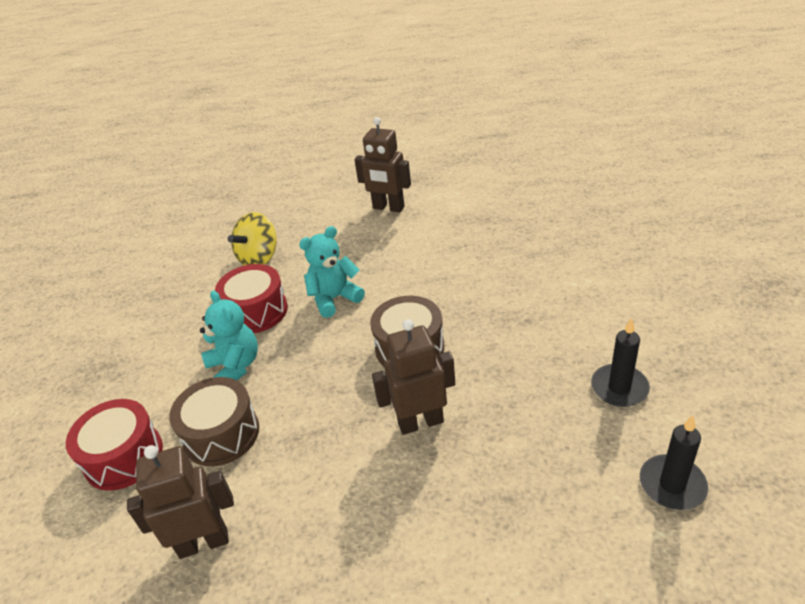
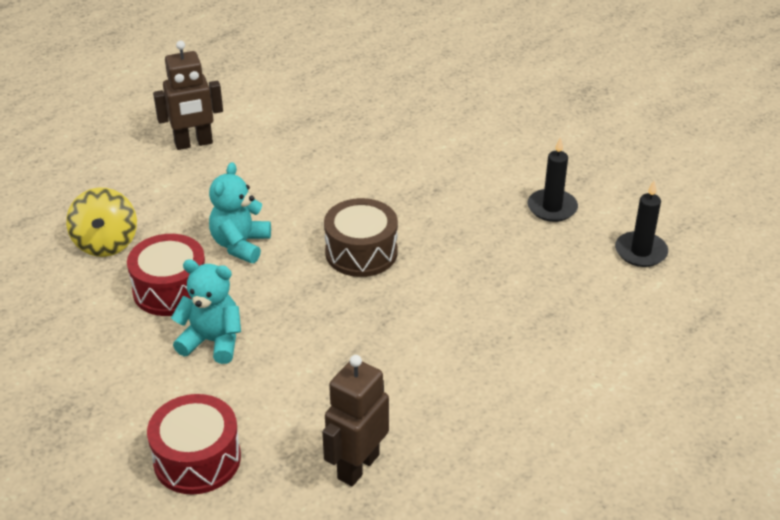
camera: 45 degrees left, 0 degrees up
(221, 434) = (271, 394): brown drum -> none
(420, 422) = (433, 300): brown robot -> none

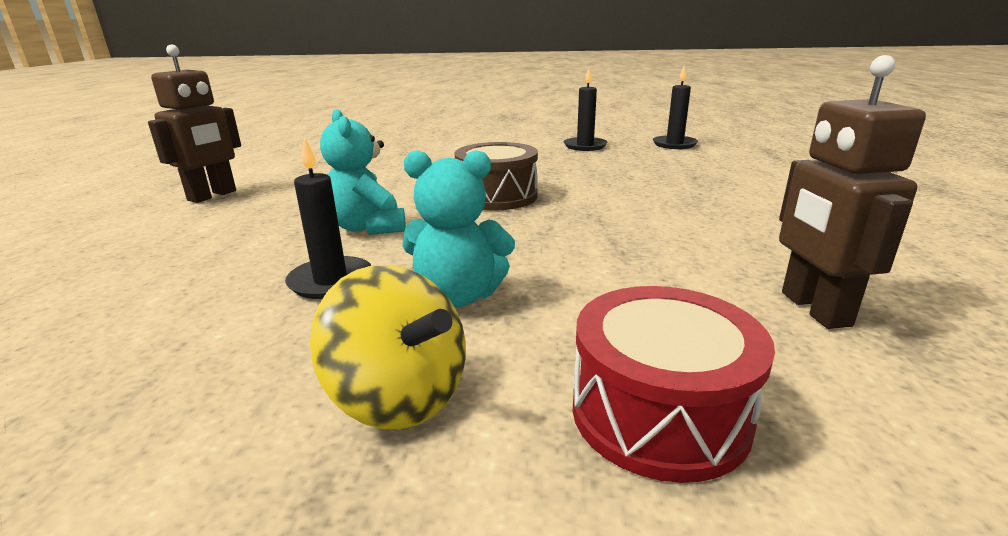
camera: 40 degrees left, 15 degrees down
(106, 243) = (174, 281): yellow spinning top -> yellow spinning top (399, 397)
(170, 290) = (331, 281): red drum -> black candle
(212, 341) = (458, 296): turquoise teddy bear -> turquoise teddy bear turned 150 degrees counterclockwise

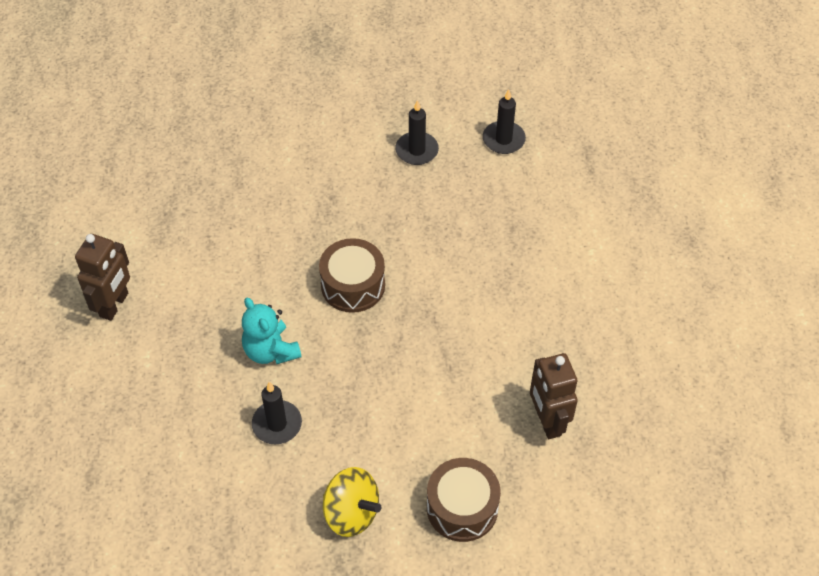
camera: 10 degrees left, 30 degrees up
(458, 296) = (357, 431): turquoise teddy bear -> none
(659, 413) = (462, 508): red drum -> brown drum

